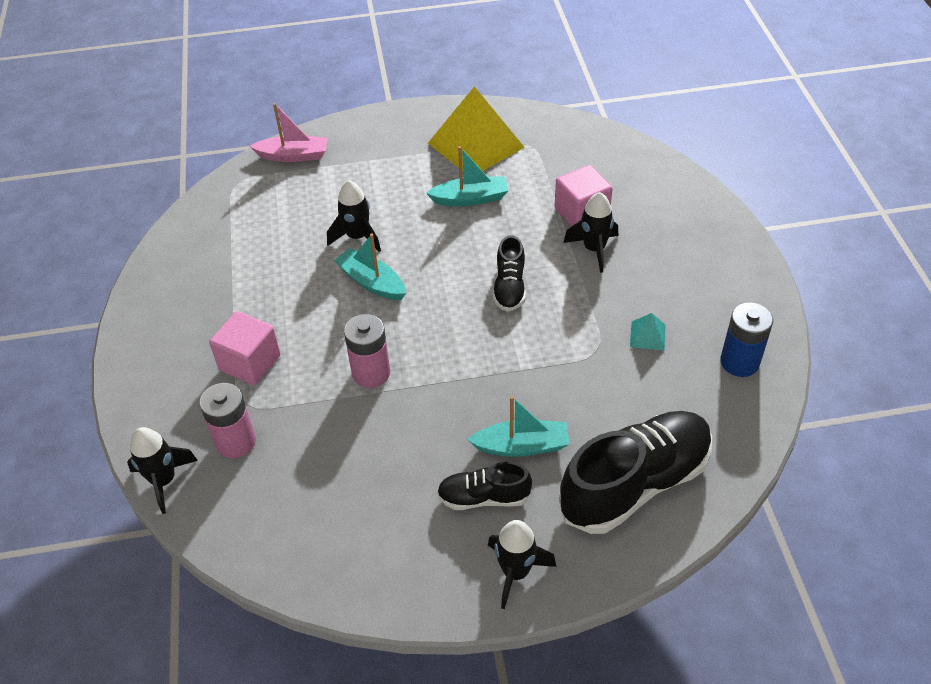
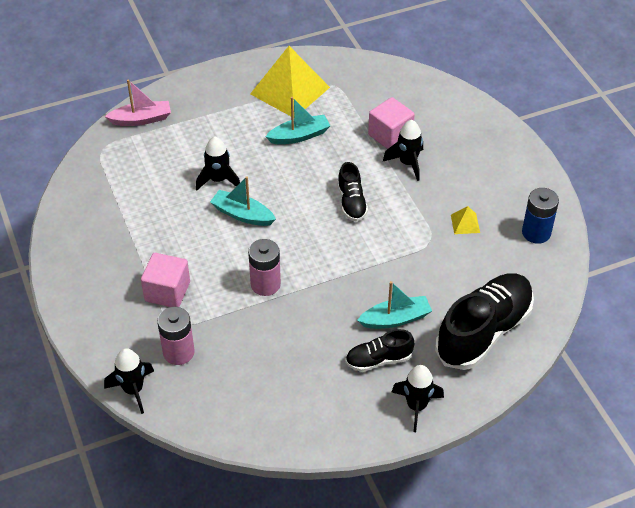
camera: 15 degrees left, 0 degrees up
(647, 335) = (465, 223): turquoise pyramid -> yellow pyramid

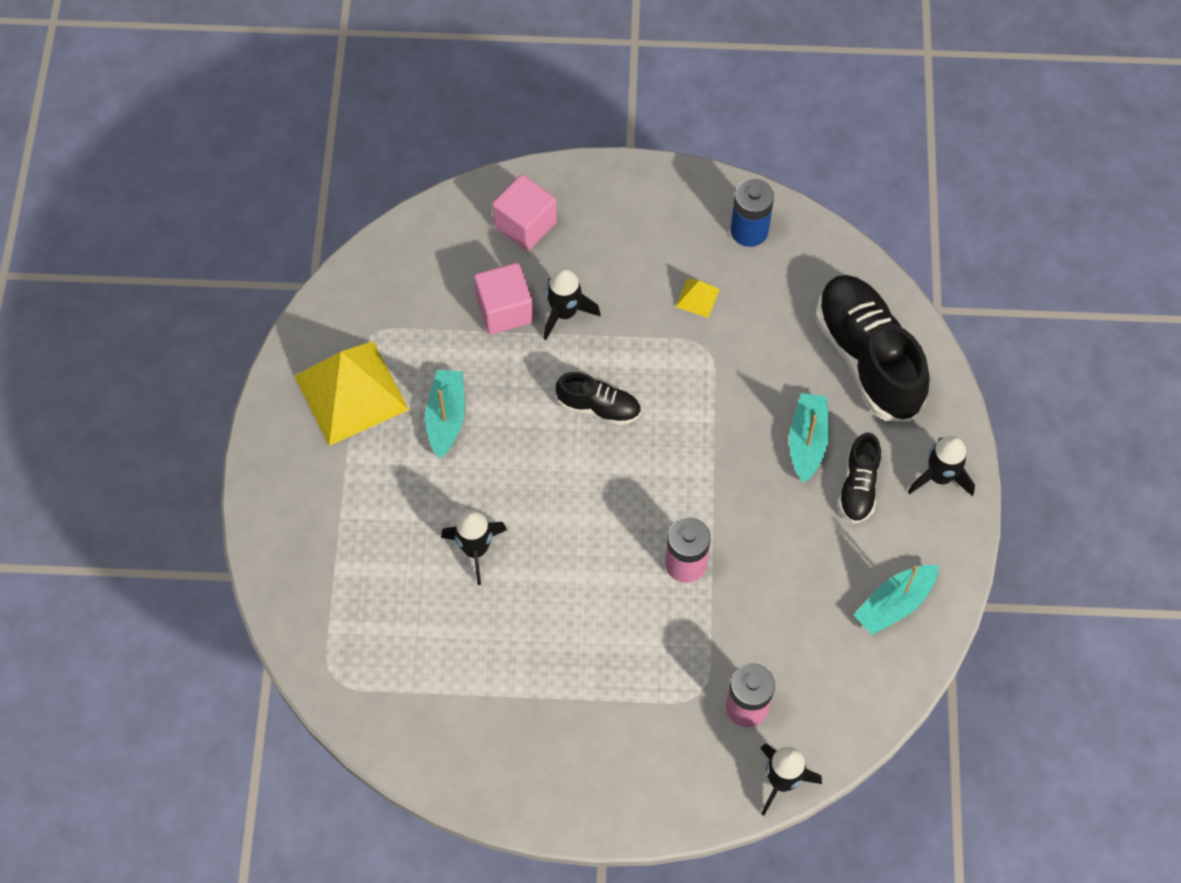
camera: 65 degrees left, 15 degrees up
(141, 119) = (301, 606): pink boat -> none
(167, 292) = (642, 685): pink cube -> pink cube (525, 225)
(242, 214) = (553, 544): turquoise boat -> turquoise boat (894, 604)

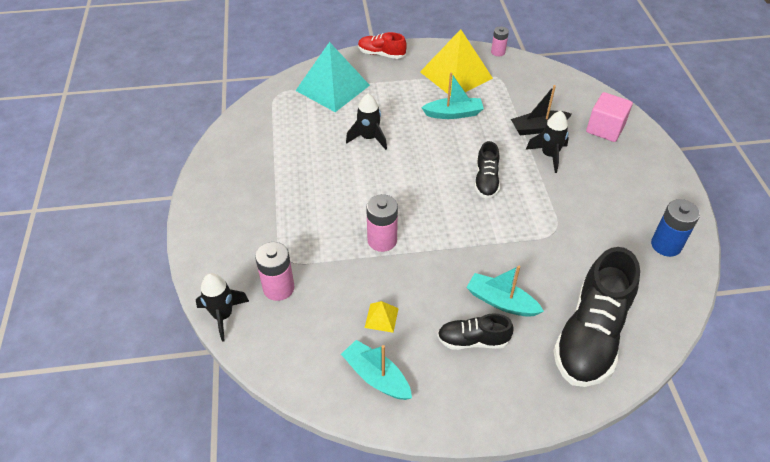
camera: 80 degrees right, 15 degrees down
(265, 497) = (381, 54): none -> red shoe
(307, 316) = (498, 52): none -> pink battery
(337, 588) = (332, 87): none -> turquoise pyramid
(504, 310) = (538, 128): pink cube -> black boat
(697, 298) = (593, 222): yellow pyramid -> yellow pyramid (381, 318)
(807, 441) = (501, 302): turquoise boat -> turquoise boat turned 150 degrees counterclockwise
(868, 358) = (590, 335): black shoe -> black shoe turned 150 degrees clockwise
(940, 477) = (500, 400): black rocket -> none

